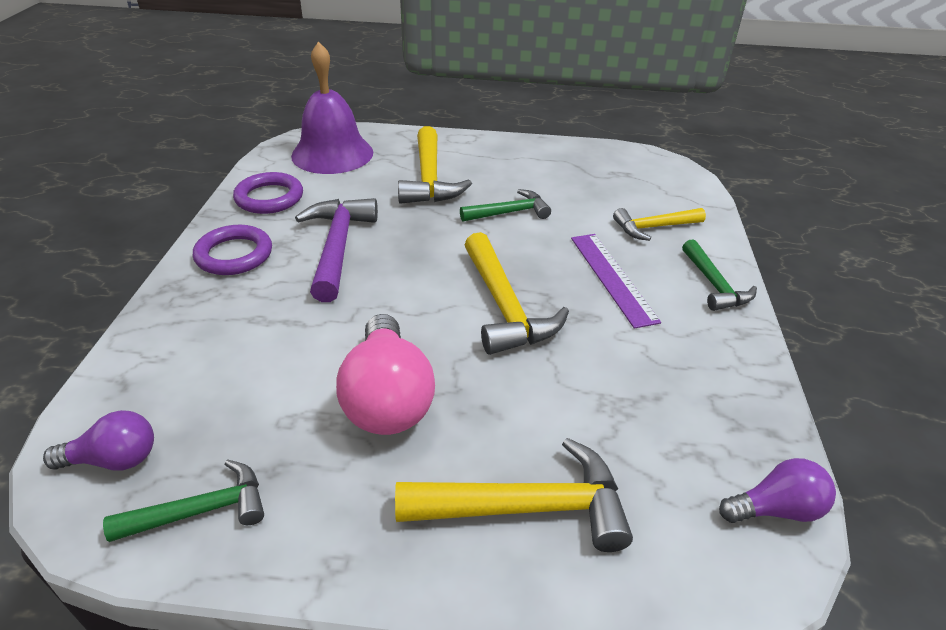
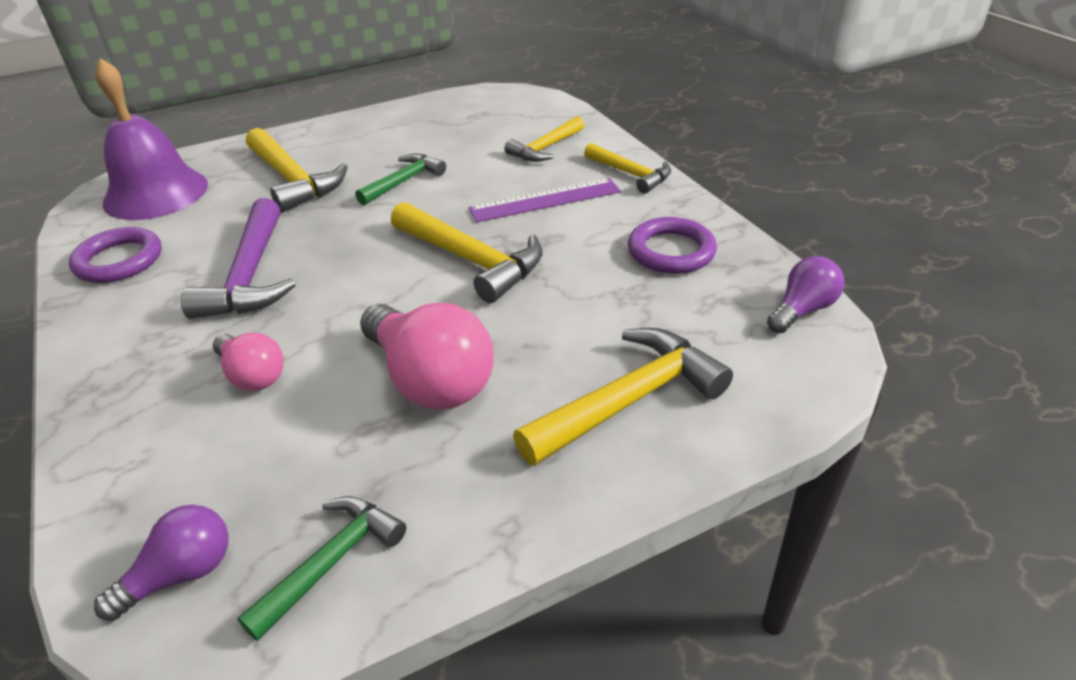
camera: 30 degrees left, 0 degrees up
(234, 255) = (131, 330): purple ring -> purple ring (671, 251)
(275, 329) = (252, 375): none -> pink light bulb
(337, 247) = (250, 276): purple hammer -> purple hammer turned 150 degrees counterclockwise
(612, 278) = (545, 200): purple ruler -> purple ruler turned 60 degrees counterclockwise
(714, 285) = (631, 174): green hammer -> yellow hammer

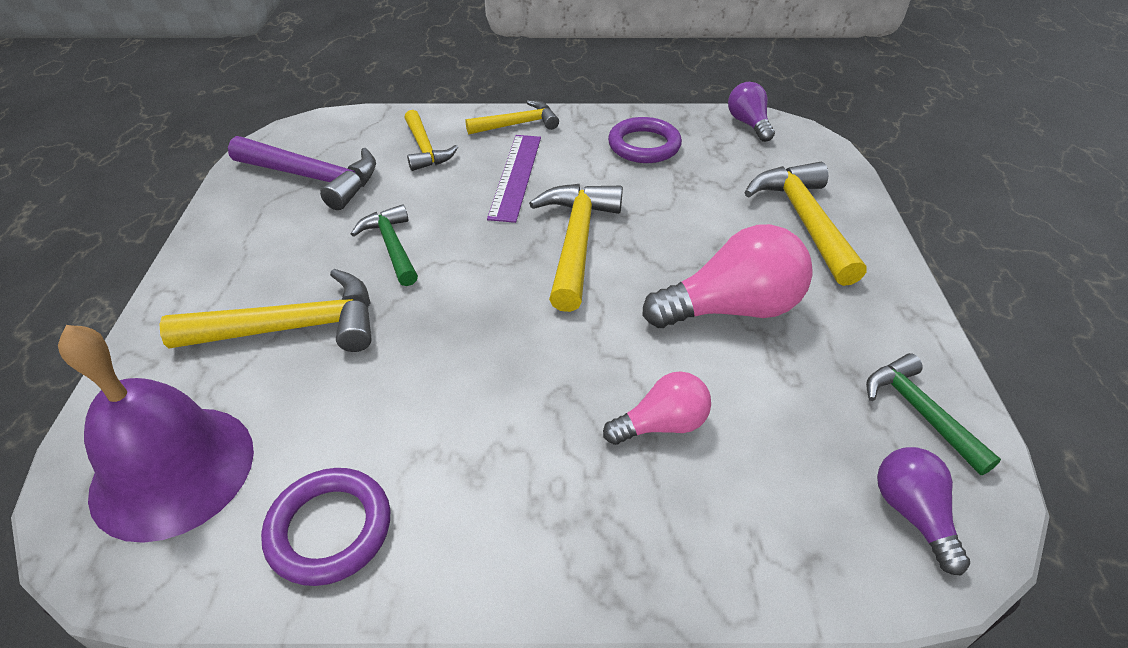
camera: 65 degrees left, 5 degrees up
(250, 276) = (477, 399): purple hammer -> purple hammer (314, 178)
(472, 260) = (576, 241): yellow hammer -> yellow hammer turned 60 degrees counterclockwise

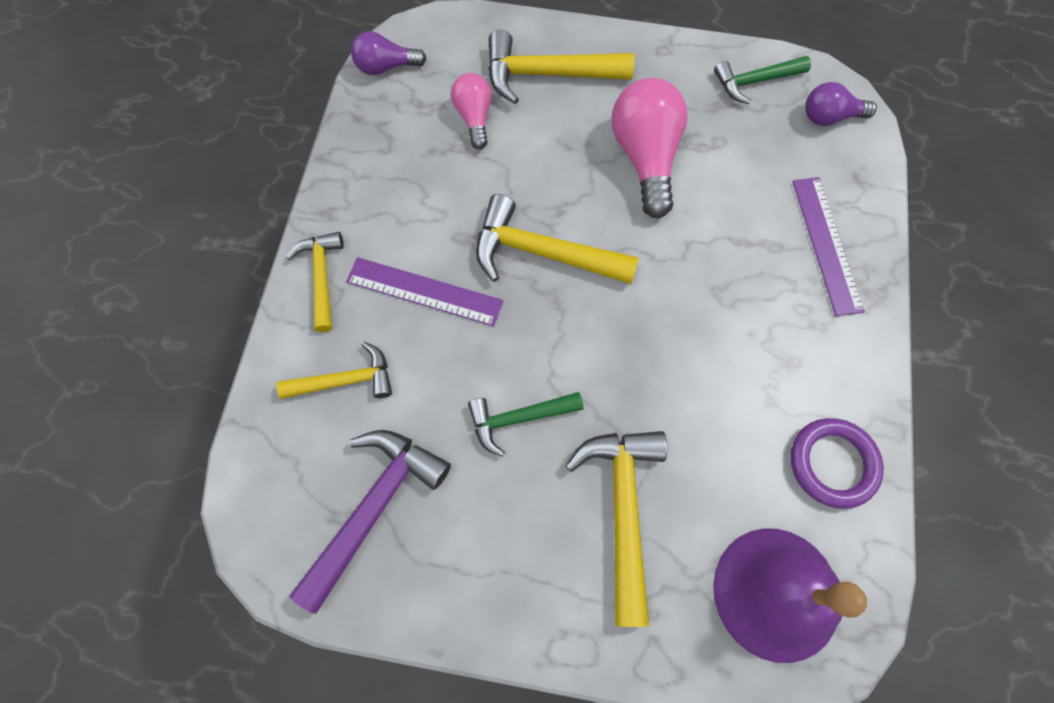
camera: 80 degrees left, 25 degrees up
(644, 145) = (399, 165): purple ring -> none
(661, 425) = (755, 233): pink light bulb -> pink light bulb (474, 118)
(672, 515) = (826, 244): none -> purple ruler

